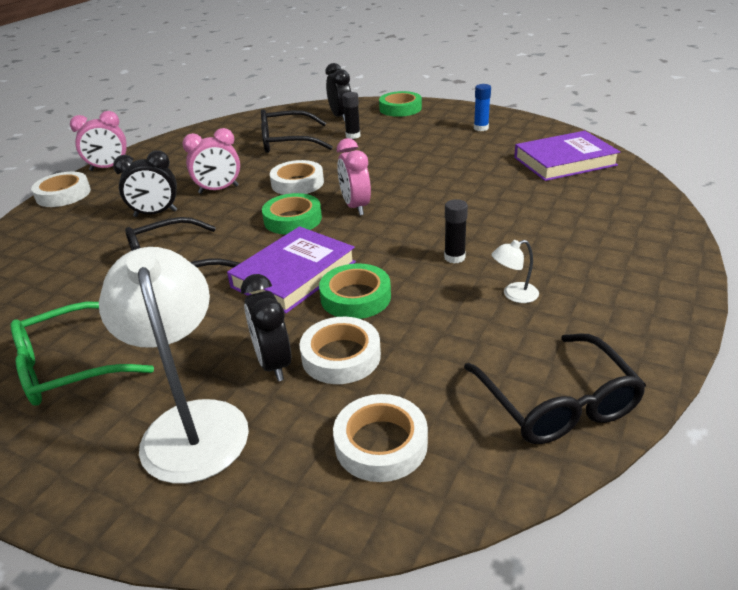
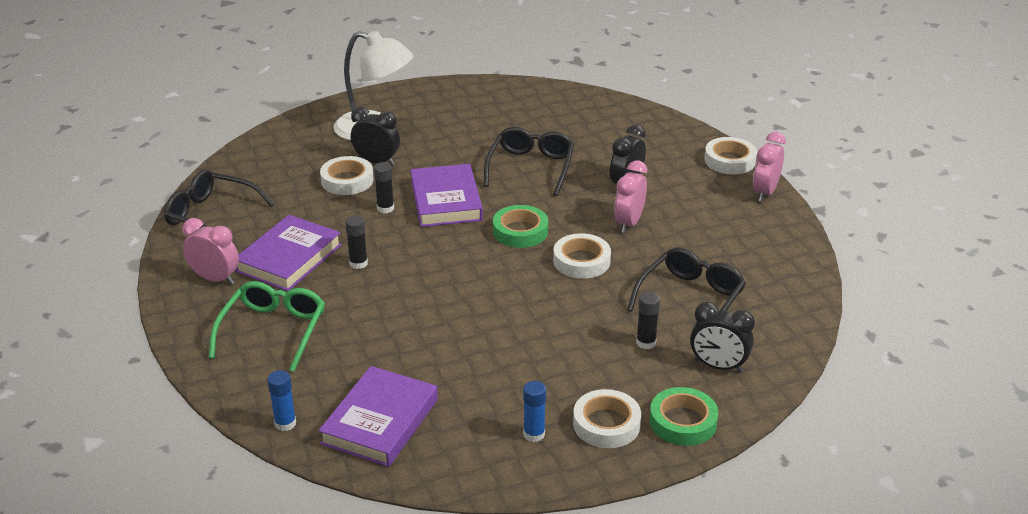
camera: 130 degrees right, 0 degrees up
(71, 366) = (473, 114): green glasses -> green glasses (273, 331)
(355, 207) = (493, 265): pink clock -> pink clock (215, 279)
(355, 297) = (385, 208): green tape -> black glue stick
(381, 443) = (279, 164): white tape -> white tape (606, 424)
(514, 295) = (289, 258): white lamp -> purple book
(633, 182) = (285, 423): none -> blue glue stick

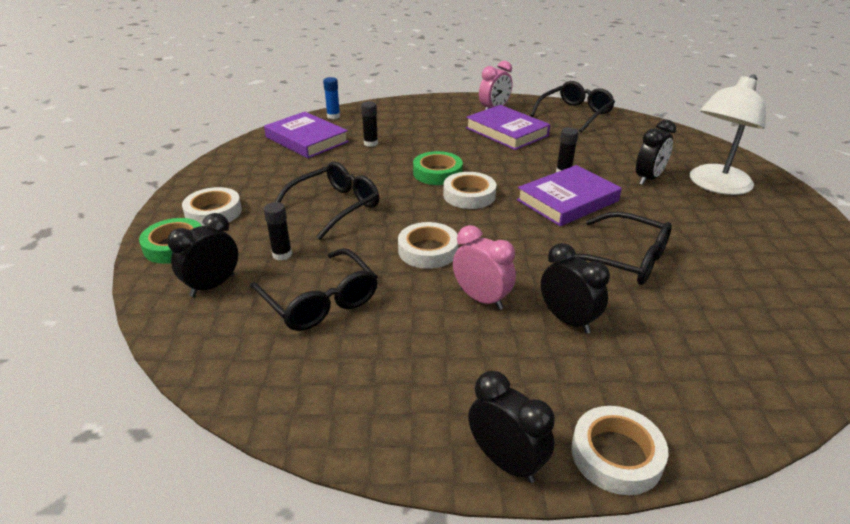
camera: 110 degrees right, 0 degrees up
(273, 331) = (424, 120): green glasses -> none
(347, 180) = (616, 162): white tape -> white tape (469, 195)
(358, 263) = (486, 153): black glue stick -> black glue stick (371, 143)
(446, 200) = (567, 200): purple book -> purple book turned 45 degrees counterclockwise
(520, 231) = (497, 228): green tape -> green tape (437, 173)
(534, 434) = (237, 183): blue glue stick -> none
(542, 338) = (334, 207): none -> black glasses
(765, 192) = (506, 461): pink clock -> black clock

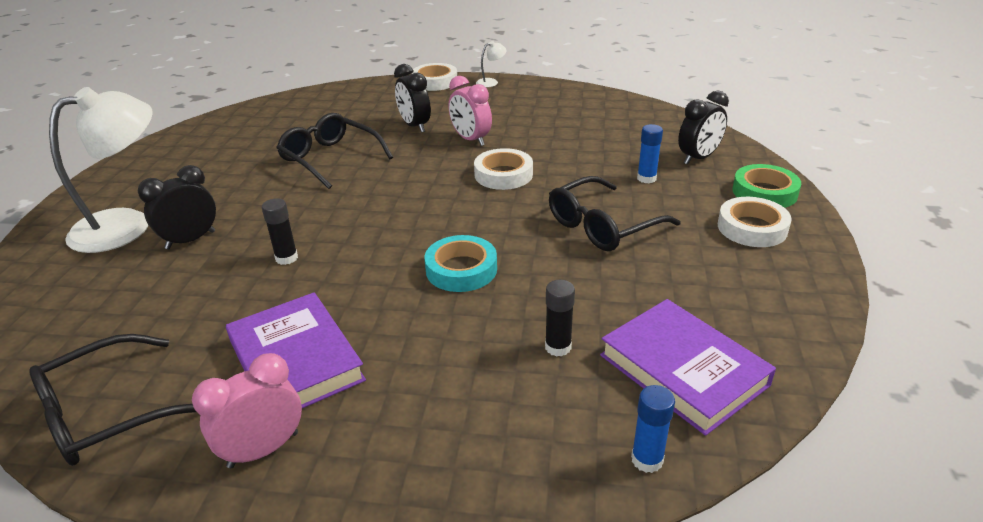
camera: 170 degrees left, 0 degrees up
(282, 255) = (646, 178): black glue stick -> blue glue stick
(319, 300) = (601, 144): black glasses -> none
(437, 173) = (461, 269): green tape -> turquoise tape
(469, 195) = (434, 231): white tape -> none
(506, 461) = (491, 82): black clock -> white lamp
(567, 200) = (323, 217): purple book -> none

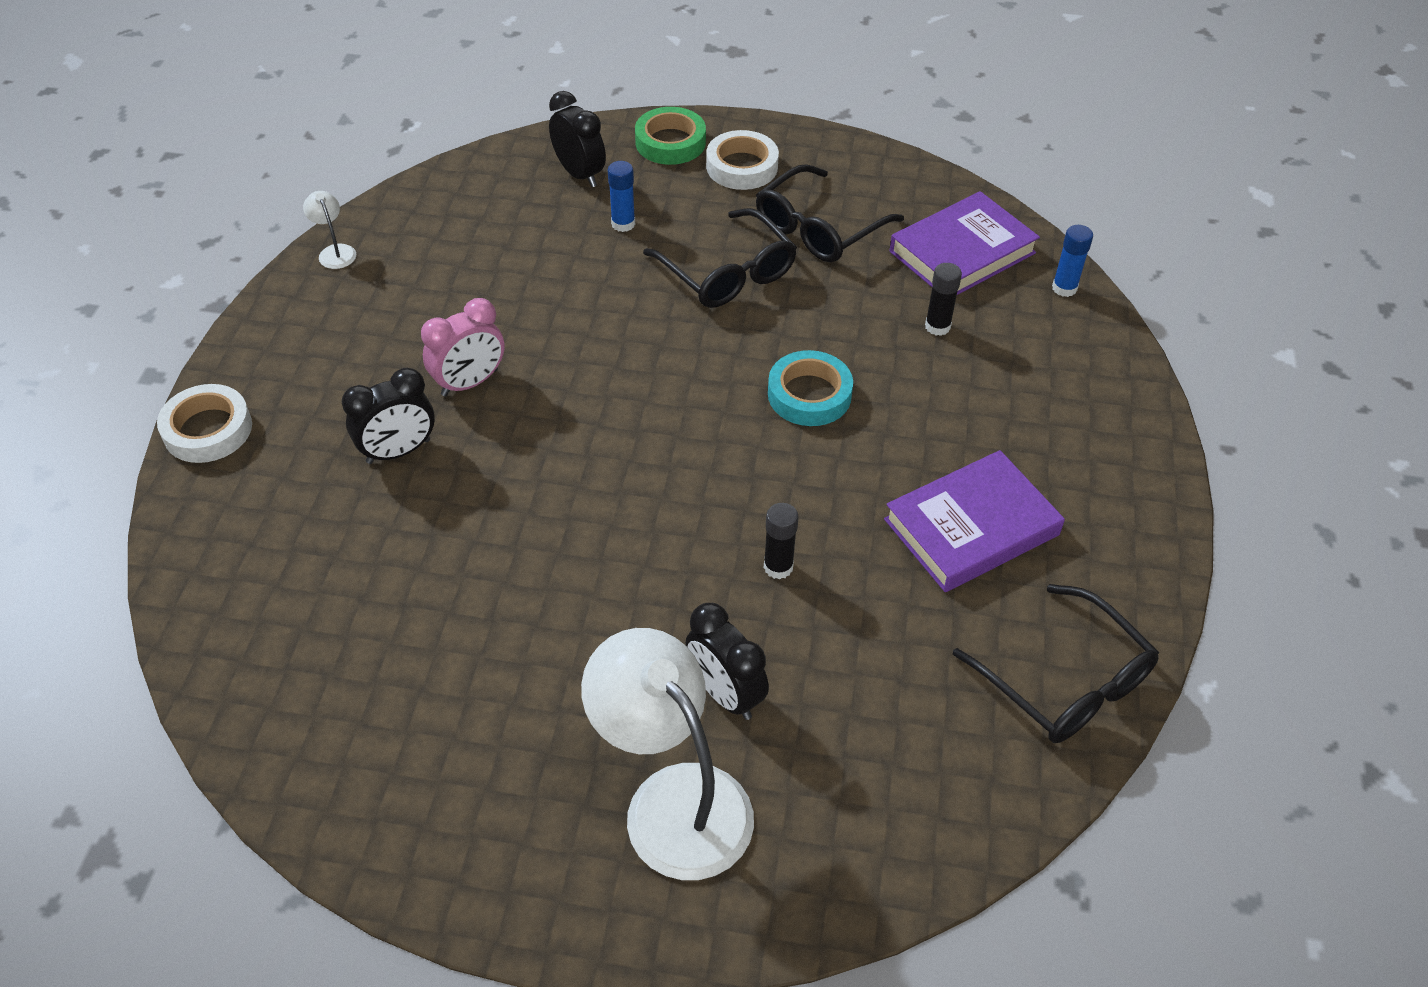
camera: 90 degrees left, 15 degrees up
(263, 449) = (1092, 533): pink clock -> none
(330, 159) = (495, 553): black glasses -> black glasses (819, 228)
(491, 82) = (244, 353): white lamp -> white lamp (335, 251)
(503, 174) = (588, 351): white tape -> none

